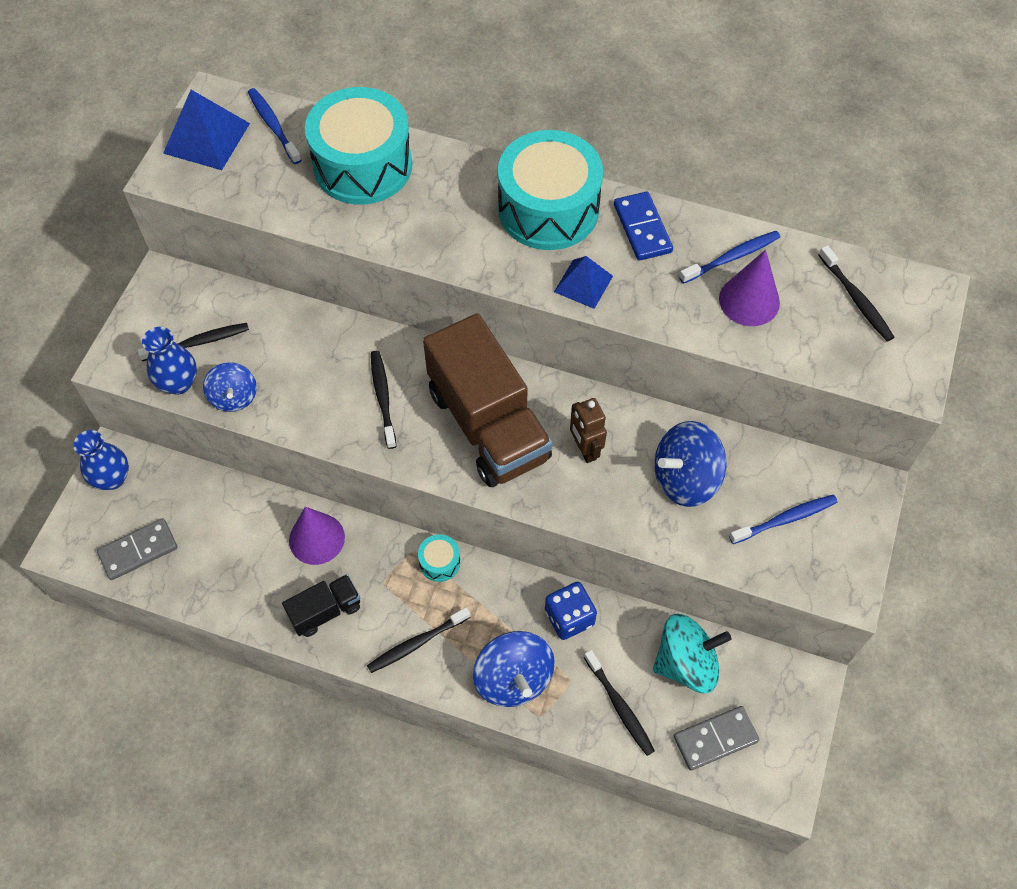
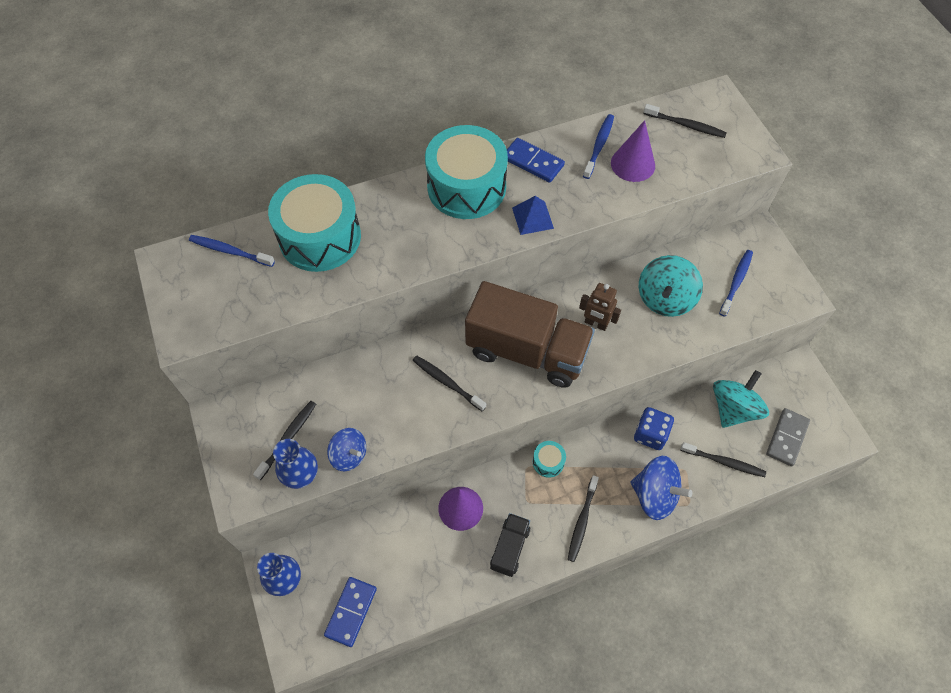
camera: 40 degrees left, 0 degrees up
(138, 550) = (351, 612): grey domino -> blue domino
(206, 138) = (188, 290): blue pyramid -> none
(685, 478) = (665, 299): blue spinning top -> turquoise spinning top

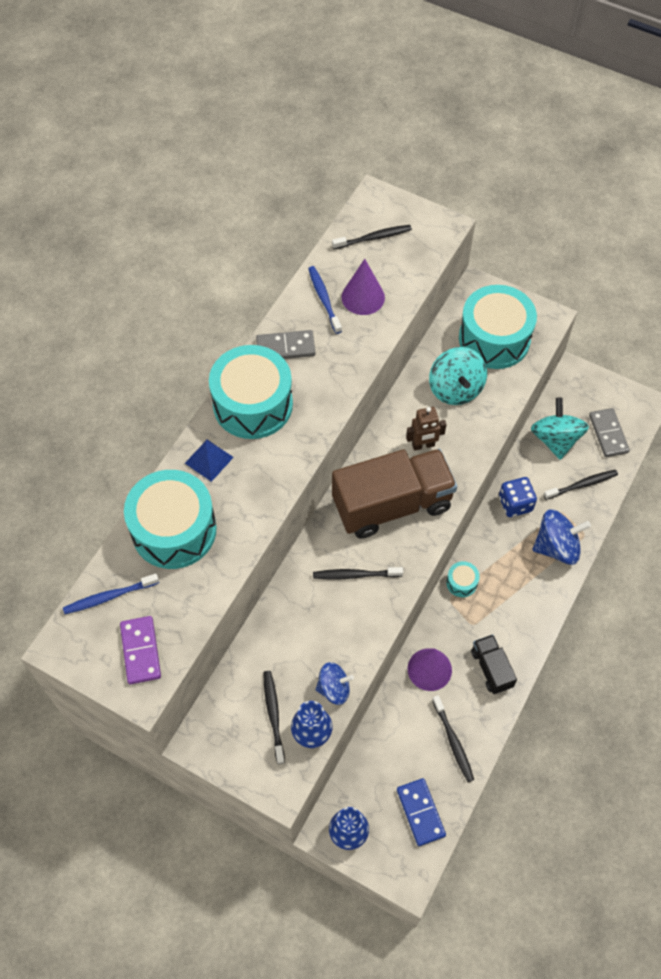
camera: 40 degrees left, 0 degrees up
(211, 305) = (140, 651): none -> purple domino
(532, 218) = (328, 393): blue pyramid -> blue pyramid (209, 460)
(533, 162) = (285, 347): blue domino -> grey domino
(582, 521) = (524, 606): black toothbrush -> black toothbrush (453, 741)
(736, 282) = (494, 339): blue toothbrush -> turquoise drum

